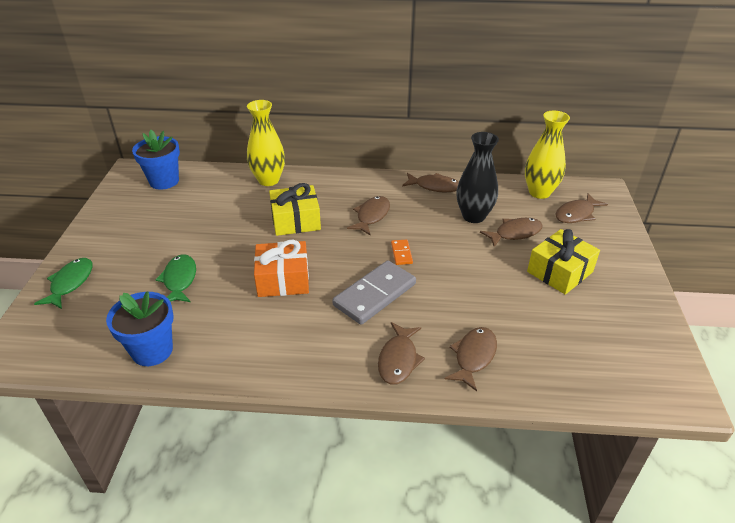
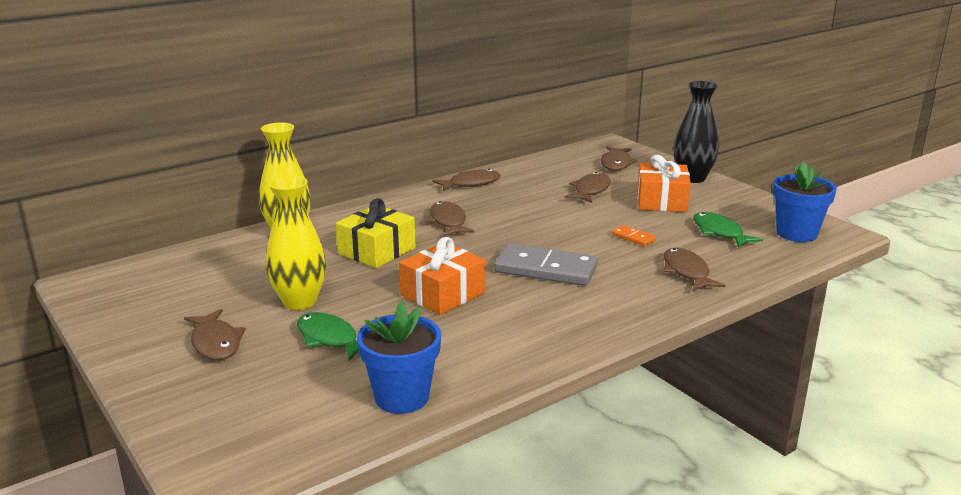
camera: 40 degrees left, 15 degrees down
(70, 283) = (191, 398): green fish -> green fish (719, 232)
(164, 181) = (151, 276): blue flower pot -> blue flower pot (796, 233)
(374, 294) = (545, 269): grey domino -> grey domino turned 75 degrees counterclockwise
(398, 359) = (636, 298): brown fish -> brown fish (216, 343)
(401, 253) = (521, 236): orange domino -> orange domino (633, 237)
(473, 216) = (539, 191): black vase -> black vase (692, 178)
(539, 192) = (566, 160): yellow vase -> yellow vase (299, 301)
(559, 272) = (661, 201): yellow gift -> orange gift

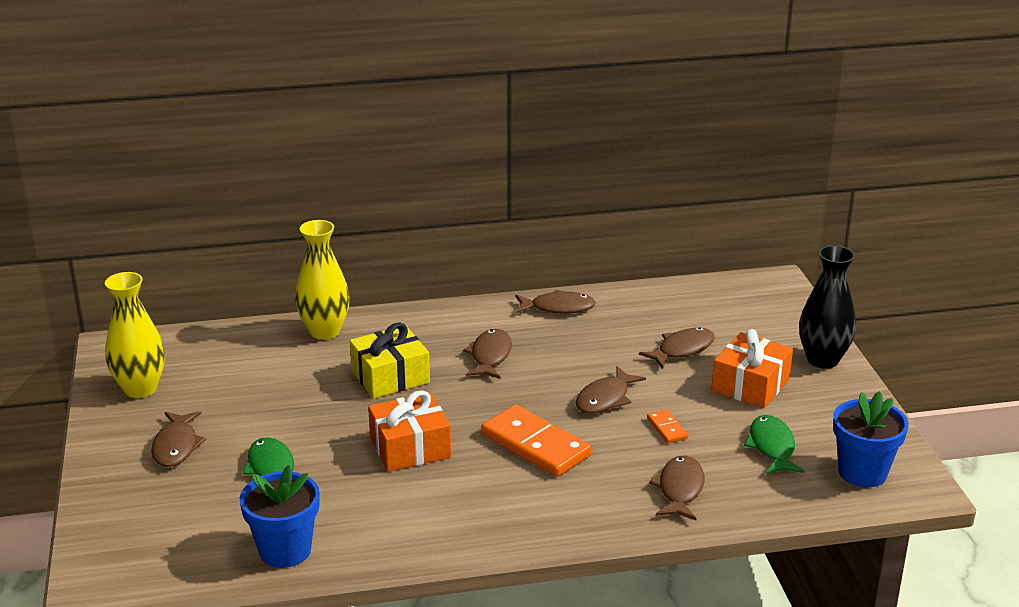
camera: 25 degrees right, 5 degrees up
(299, 301) = (276, 420): yellow vase -> yellow vase (140, 389)
(545, 269) = (535, 445): grey domino -> orange domino
(616, 164) = (751, 316): brown fish -> brown fish (605, 399)

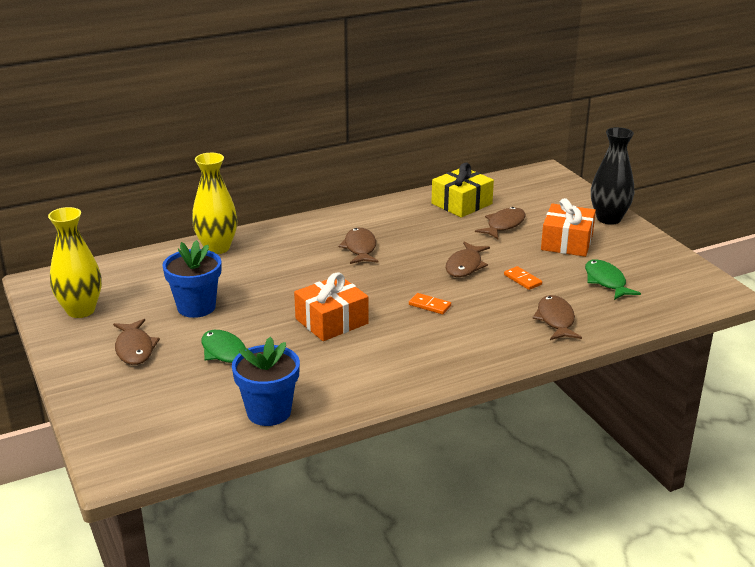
camera: 15 degrees left, 0 degrees up
(390, 376) = (288, 273): yellow gift -> yellow gift (461, 204)
(535, 445) = (429, 305): orange domino -> orange domino, size x0.46
(558, 308) = (394, 208): brown fish -> none
(862, 472) = (679, 289): blue flower pot -> blue flower pot (196, 307)

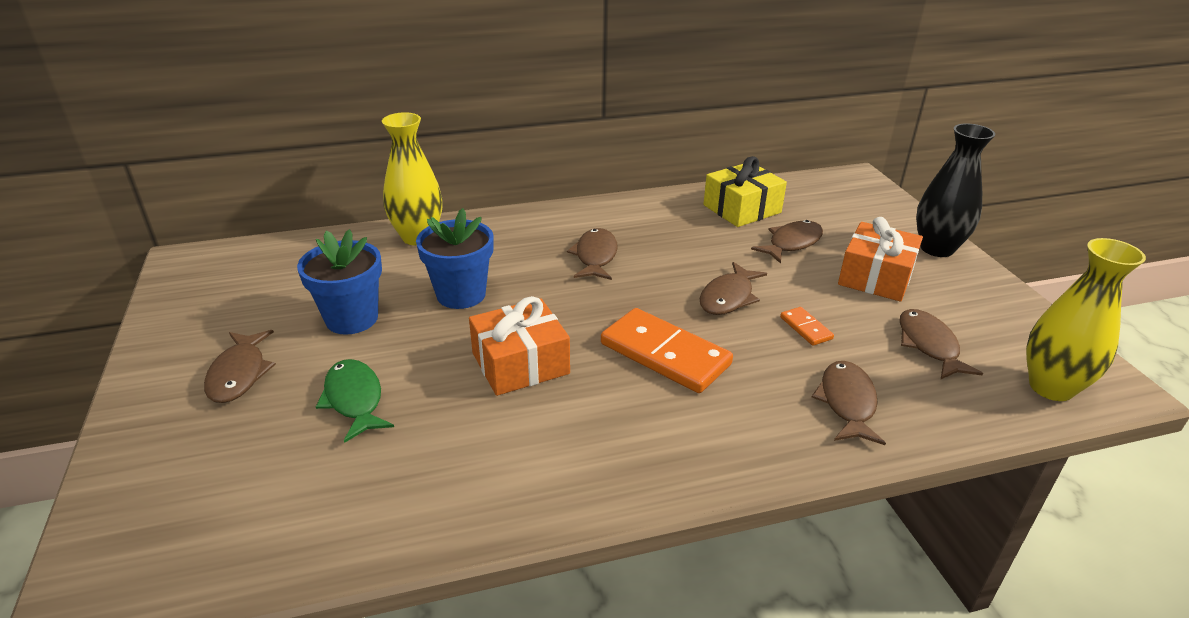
camera: 10 degrees right, 5 degrees up
(81, 310) = (207, 306): yellow vase -> yellow vase (1051, 387)
(269, 412) = (367, 517): blue flower pot -> blue flower pot (461, 294)
(429, 305) = (664, 354): orange domino -> orange domino, size x2.19
(606, 281) = (929, 345): green fish -> brown fish

